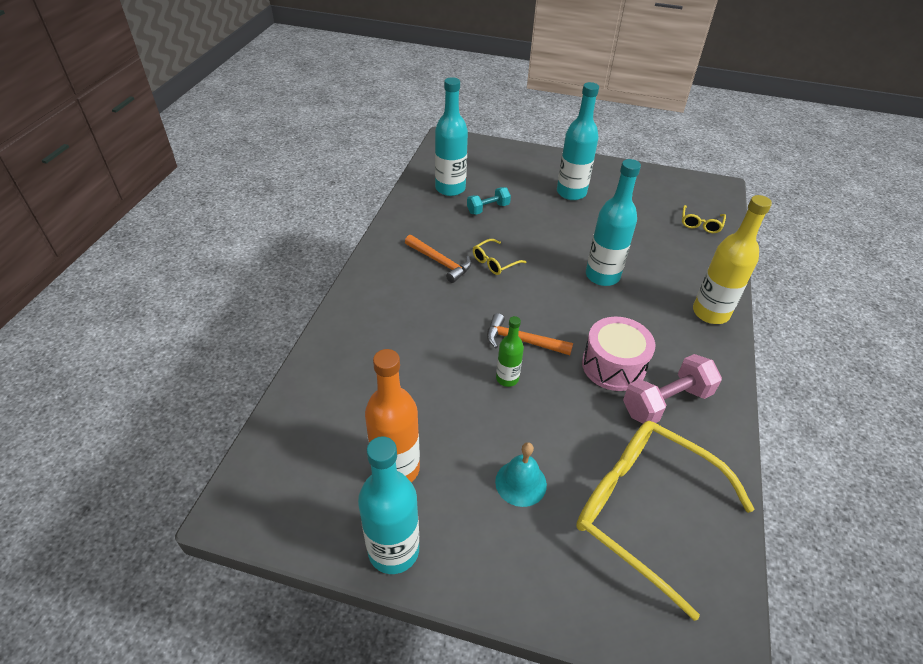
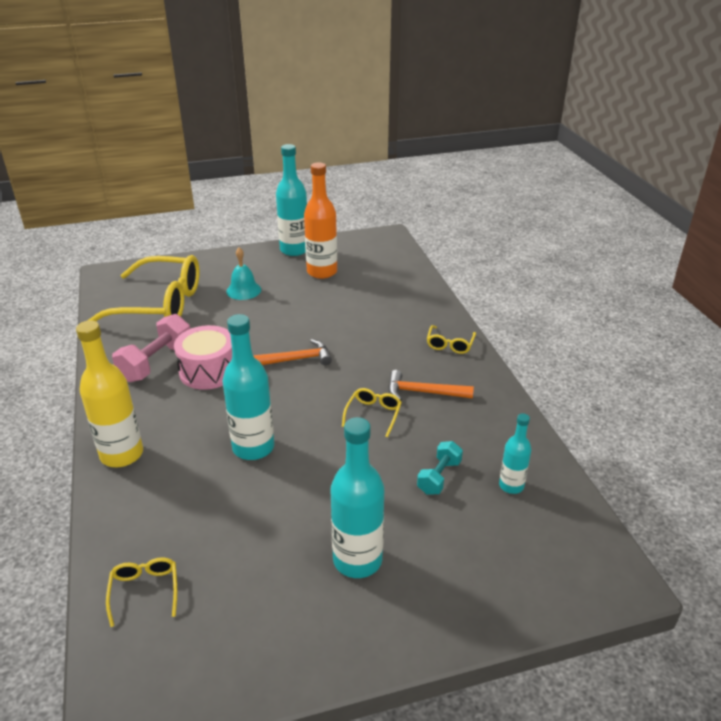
camera: 150 degrees right, 10 degrees down
(370, 293) = (450, 344): none -> yellow glasses
(450, 188) = (511, 486): turquoise bottle -> turquoise bottle, size x0.56
(507, 378) = (289, 332): green bottle -> none

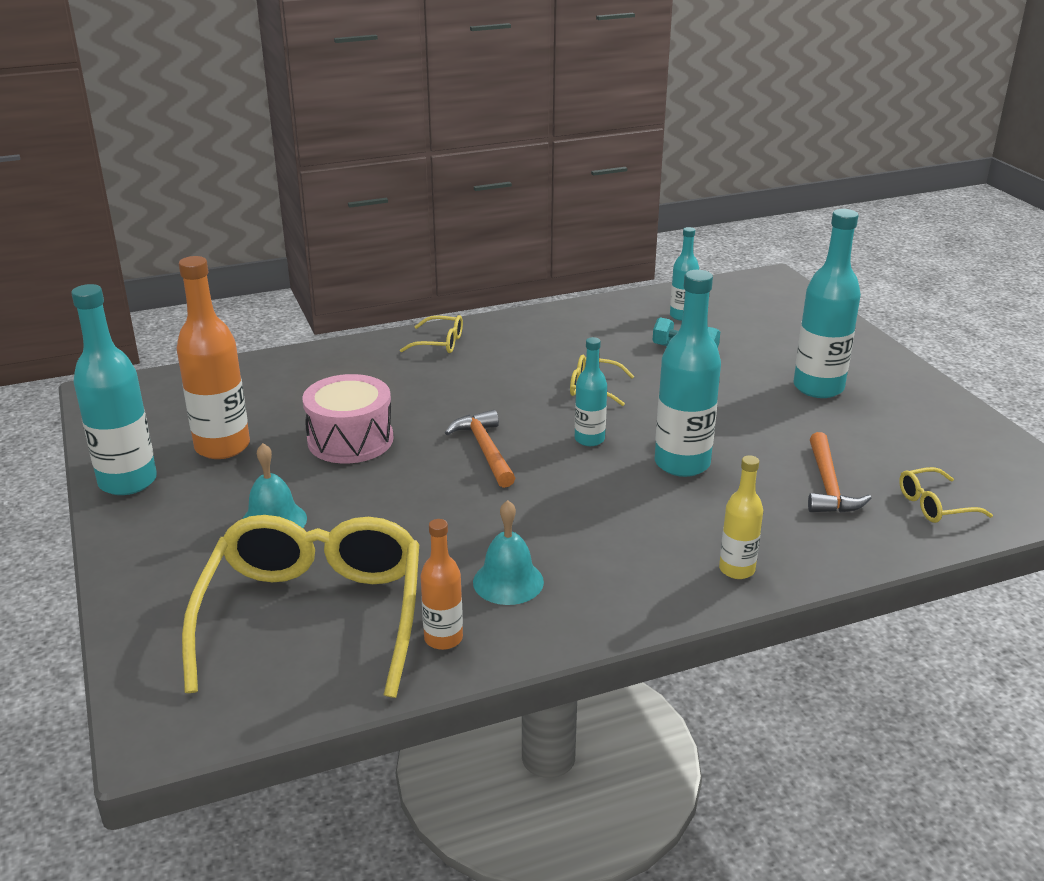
camera: 95 degrees left, 5 degrees down
(122, 340) = (443, 638): none -> orange bottle
(122, 454) = (736, 569): yellow bottle -> yellow bottle, size x0.56
(156, 362) = (508, 581): pink dumbbell -> turquoise bell
(208, 371) = (524, 523): pink drum -> pink drum (350, 440)
(298, 405) = (589, 439): none -> turquoise bottle
(423, 392) = (543, 358): orange hammer -> orange hammer (828, 485)

